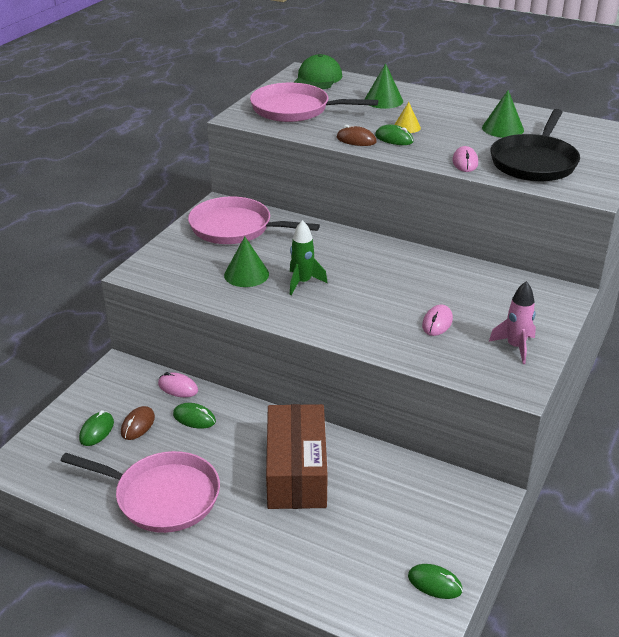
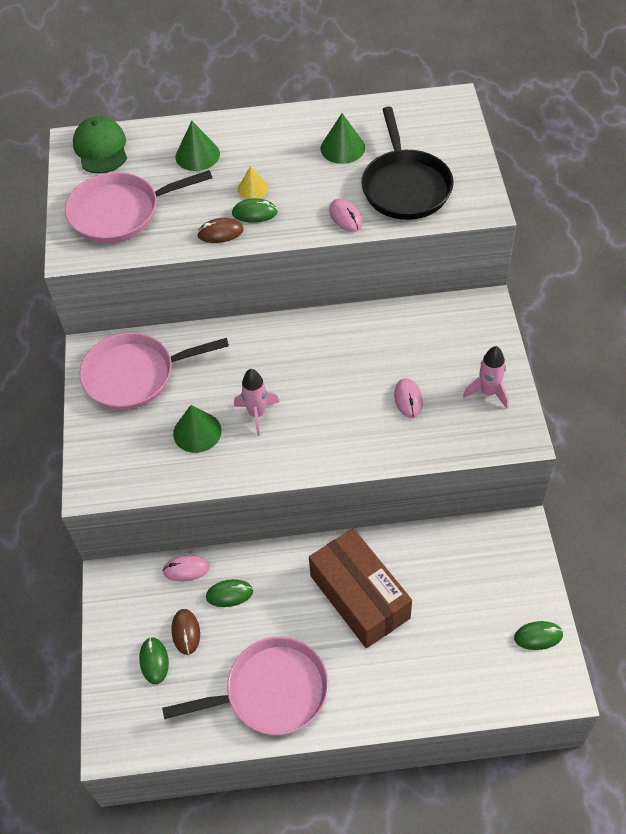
camera: 30 degrees left, 20 degrees up
(302, 283) = (257, 414): green rocket -> pink rocket

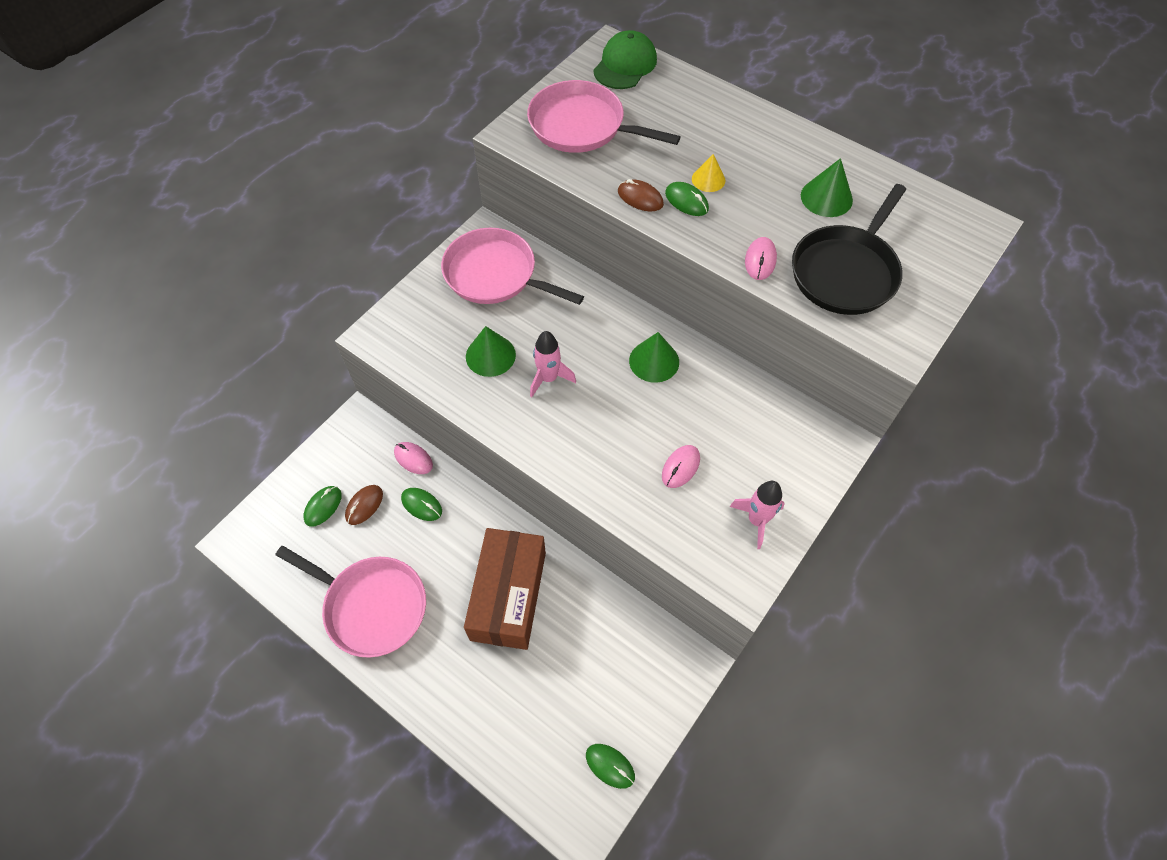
camera: 40 degrees right, 5 degrees up
(197, 155) = (694, 120): green cone -> green cone (654, 361)

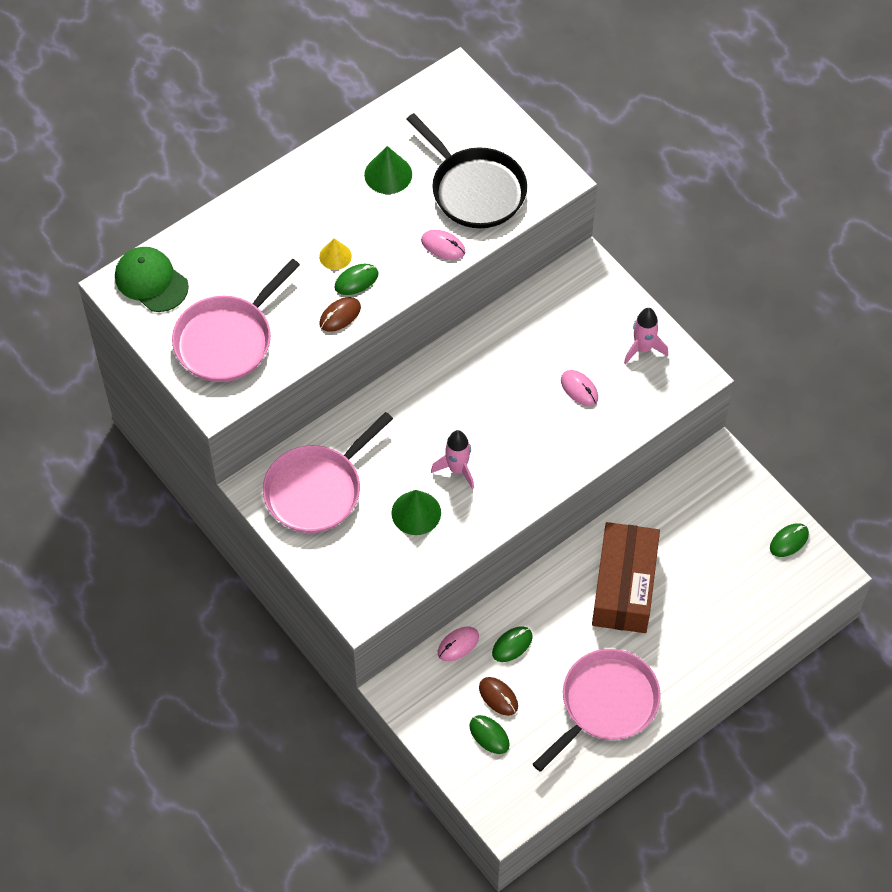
camera: 75 degrees left, 0 degrees up
(508, 595) = (624, 587): brown box -> brown box turned 75 degrees clockwise
(654, 361) = (464, 379): green cone -> none

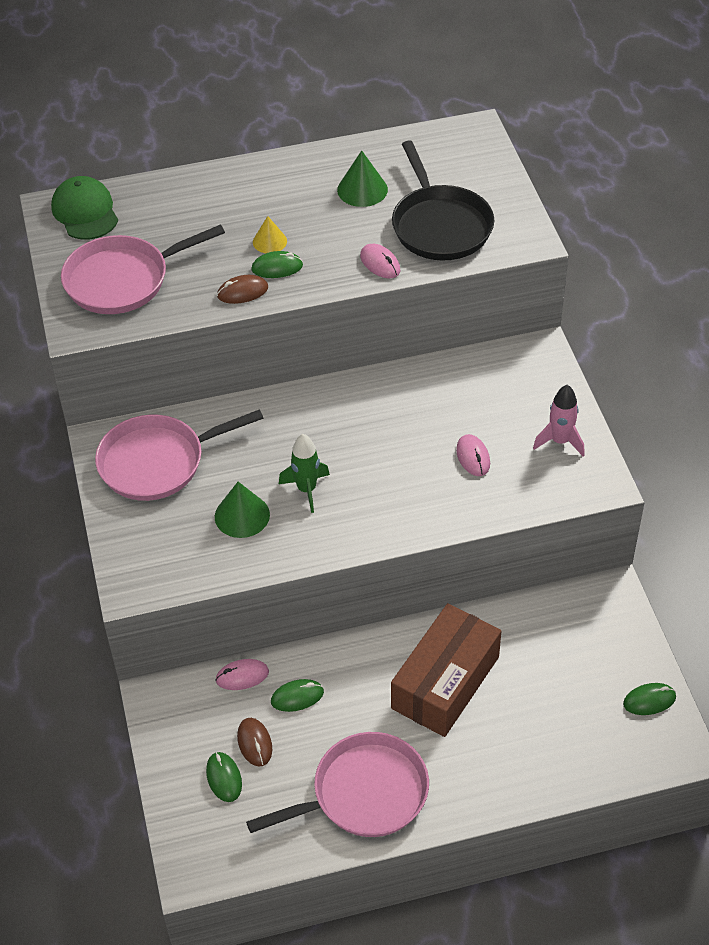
camera: 25 degrees right, 10 degrees down
(457, 469) = (306, 490): pink rocket -> green rocket

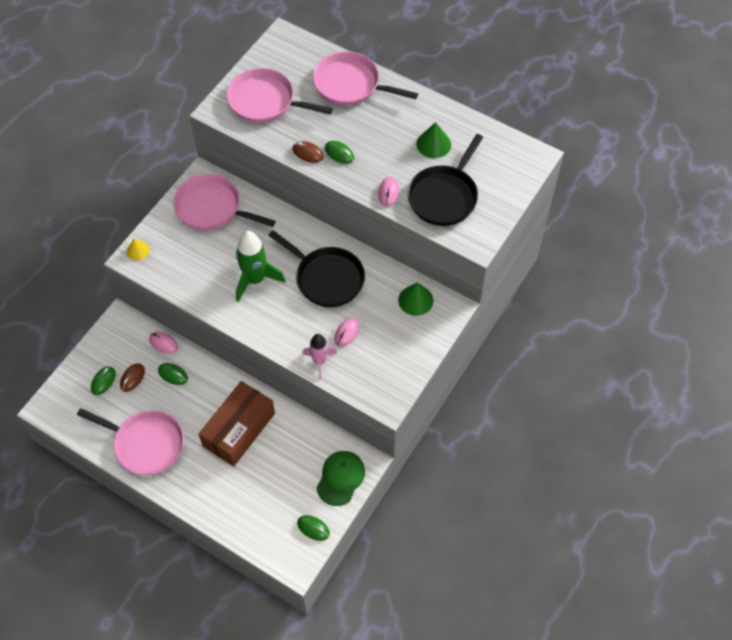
camera: 45 degrees right, 10 degrees up
(85, 212) = (293, 50): green cap -> green cap (340, 478)
(196, 199) = (350, 84): none -> pink pan
(242, 515) = (214, 266): green cone -> green cone (415, 300)
(269, 241) = (354, 136): yellow cone -> yellow cone (138, 250)
(306, 490) = (255, 280): green rocket -> green rocket, size x1.59
(381, 426) = (327, 278): none -> black pan
(445, 682) = (239, 429): brown box -> brown box turned 45 degrees counterclockwise
(560, 441) = (397, 363): pink rocket -> pink rocket (319, 361)

